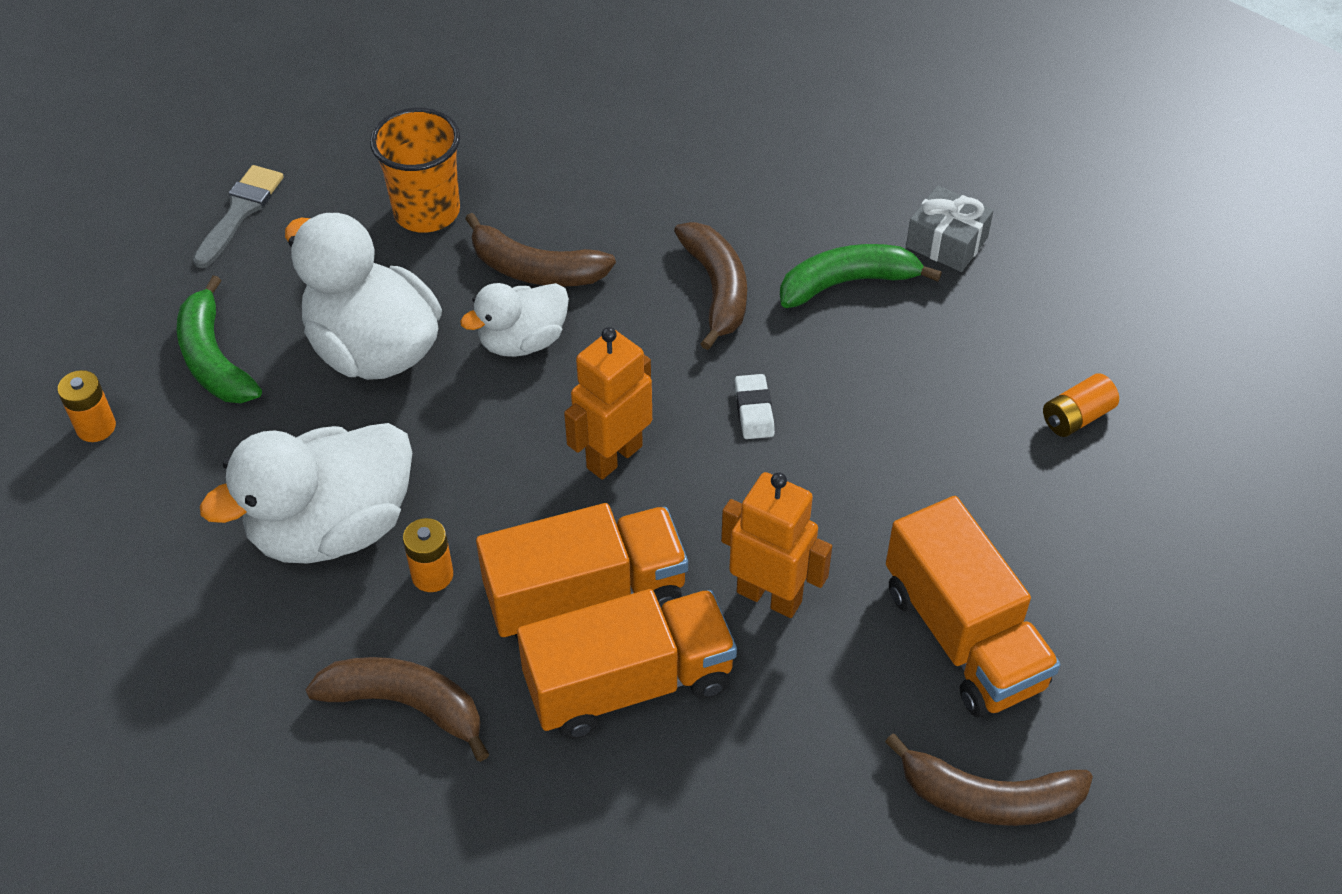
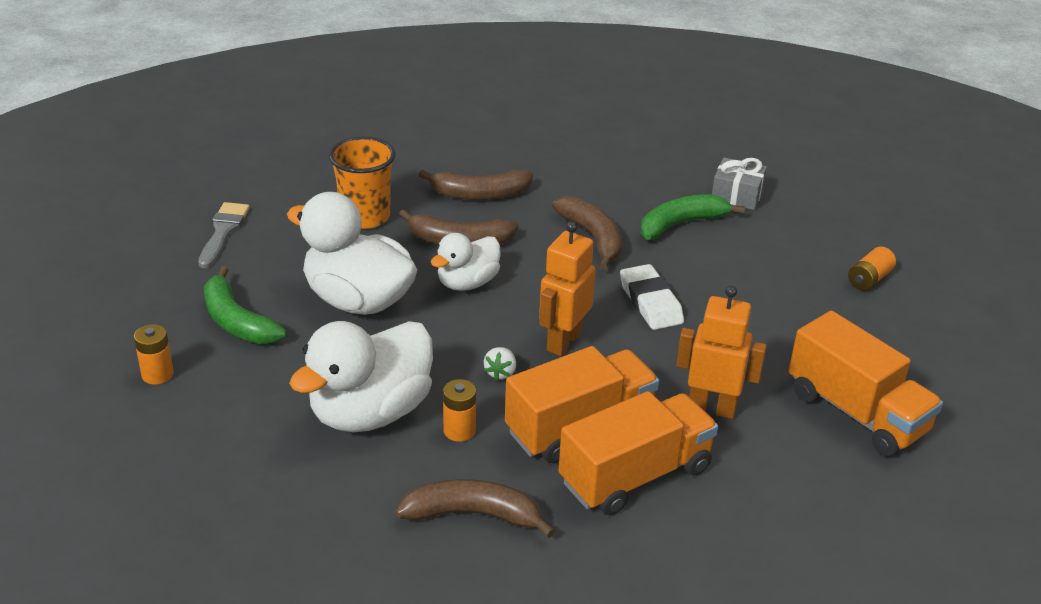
camera: 15 degrees left, 15 degrees down
(515, 493) = (500, 373): none -> white strawberry
(754, 410) = (650, 302): white eraser -> white eraser, size x1.60
(988, 798) = (920, 504): brown banana -> brown banana (479, 194)

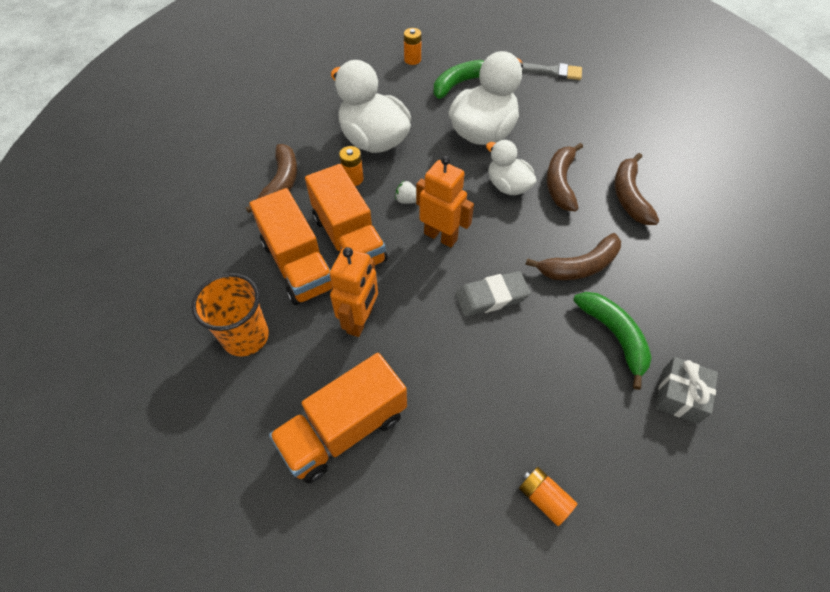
camera: 95 degrees right, 20 degrees up
(365, 217) = (582, 133): orange cup -> orange cup (246, 337)
(650, 302) = (491, 297): white eraser -> grey eraser

